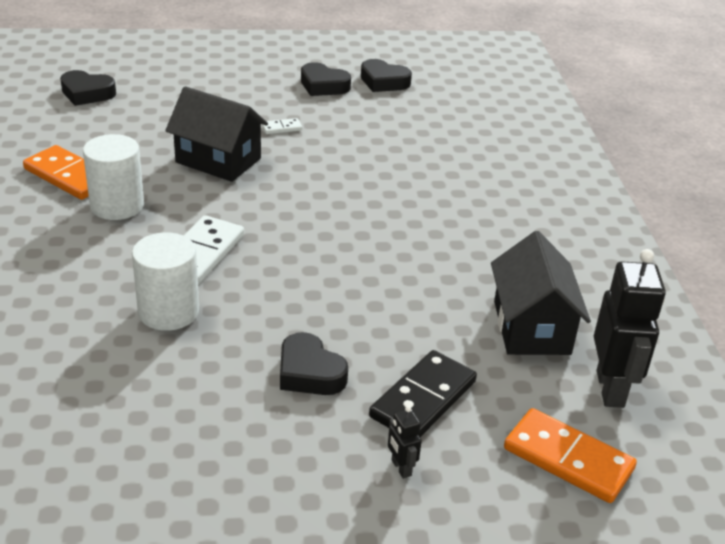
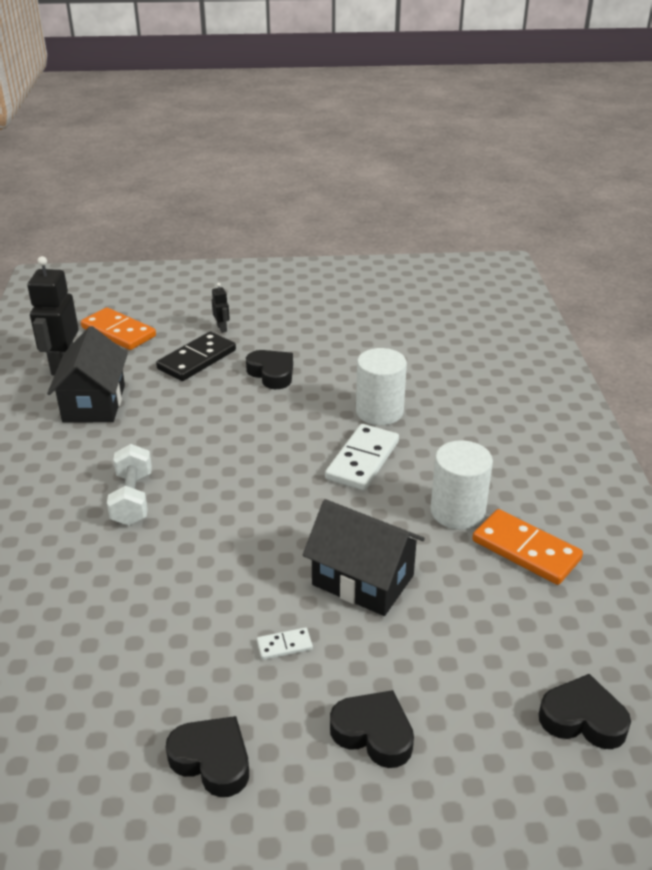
camera: 175 degrees left, 0 degrees up
(383, 82) = (105, 779): black heart -> black heart (373, 733)
(434, 221) = (132, 499): none -> white dumbbell

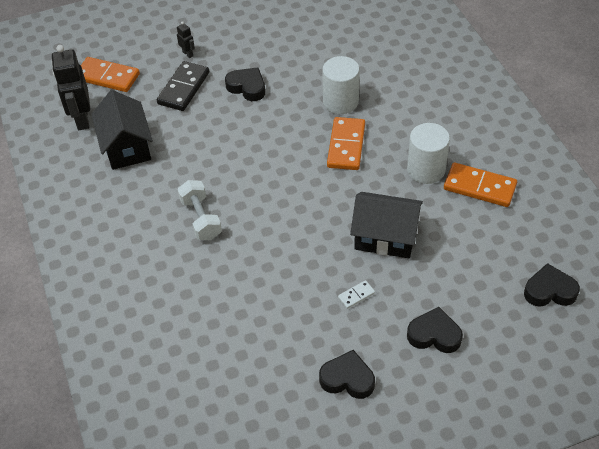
camera: 15 degrees left, 15 degrees up
(362, 460) = (346, 146): white domino -> orange domino

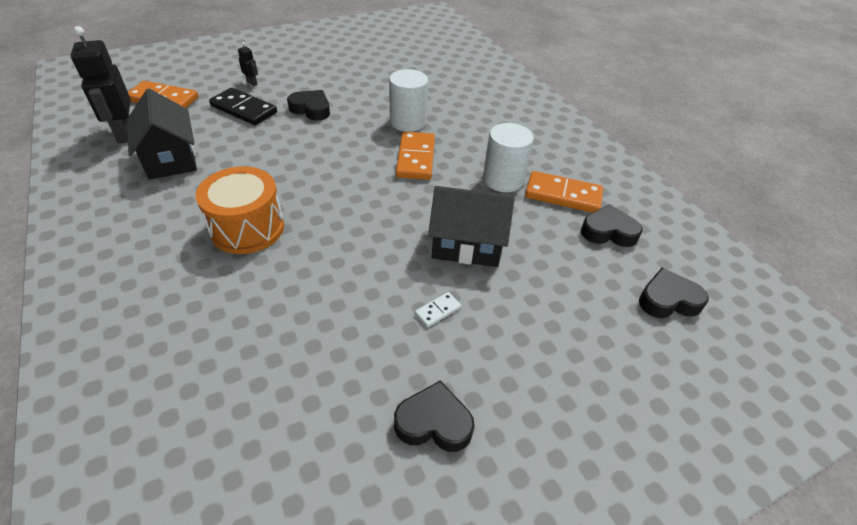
camera: 10 degrees left, 5 degrees down
(184, 88) = (244, 109): black domino -> black domino turned 75 degrees counterclockwise
(201, 219) = (247, 228): white dumbbell -> orange drum
(434, 335) = (542, 357): black heart -> black heart (608, 232)

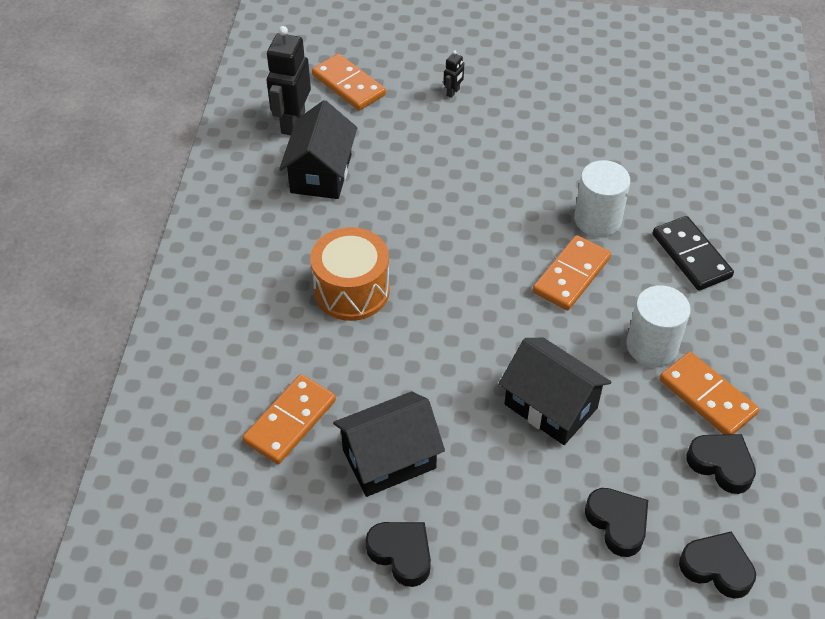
camera: 35 degrees right, 5 degrees up
(244, 109) = (424, 131): black domino -> black domino (691, 256)
(249, 356) = (290, 421): none -> orange domino
(252, 83) = (453, 92): black robot -> black robot turned 45 degrees clockwise
(311, 109) = (497, 158): black heart -> black heart (617, 523)
(366, 344) = (389, 459): none -> black house
(437, 310) = (472, 460): white domino -> none

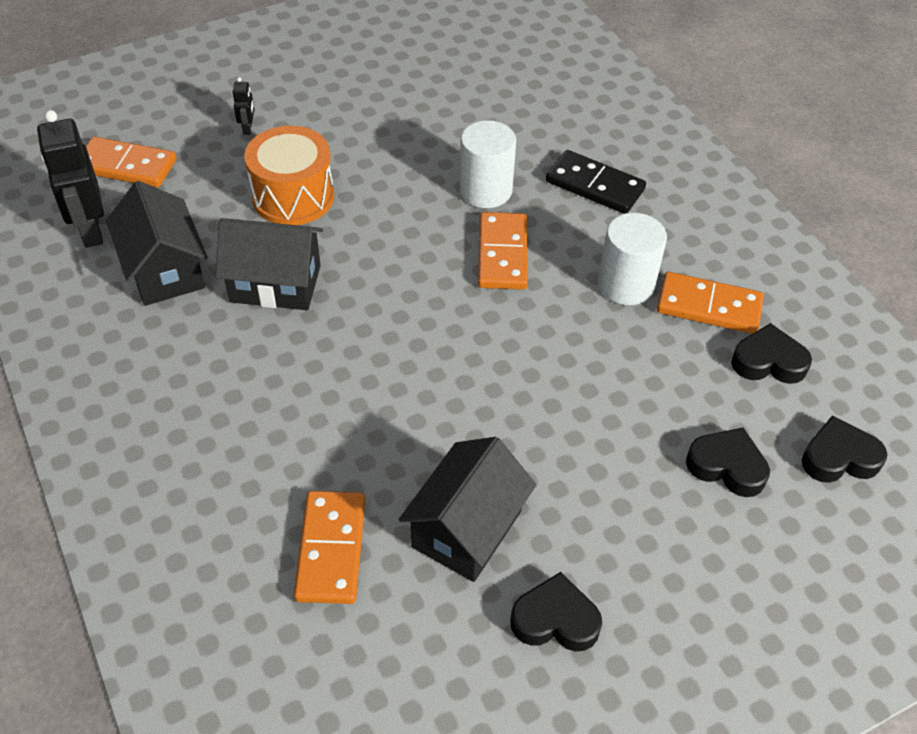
camera: 35 degrees left, 0 degrees up
(351, 290) = (292, 375): orange drum -> orange drum (293, 196)
(550, 406) = (581, 389): black house -> black house (275, 283)

